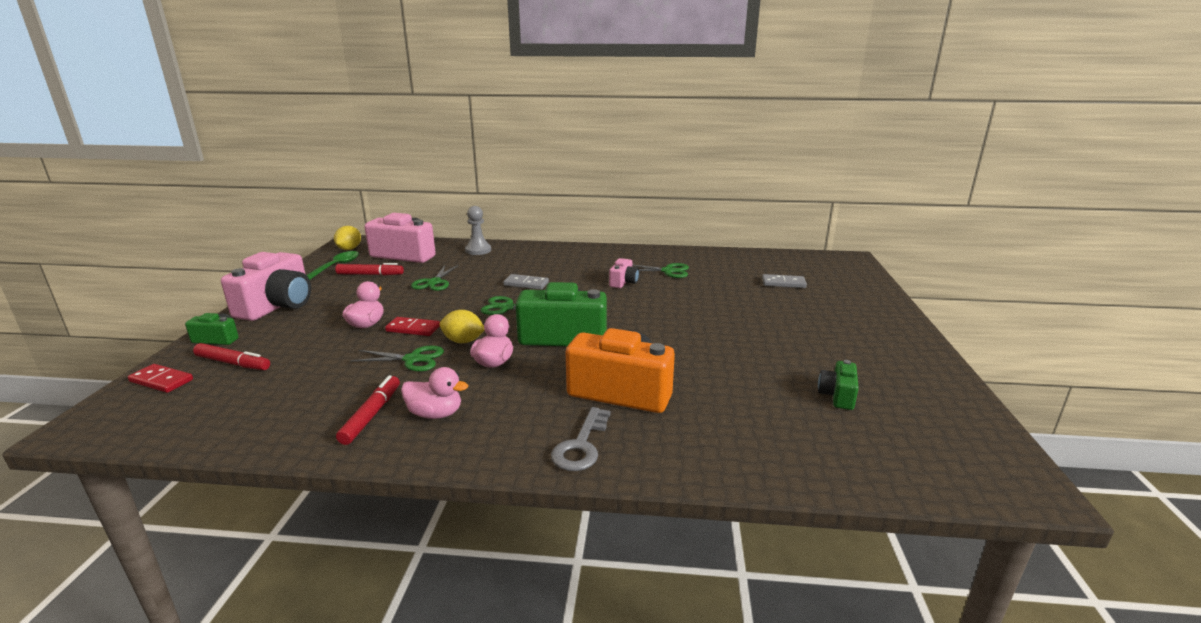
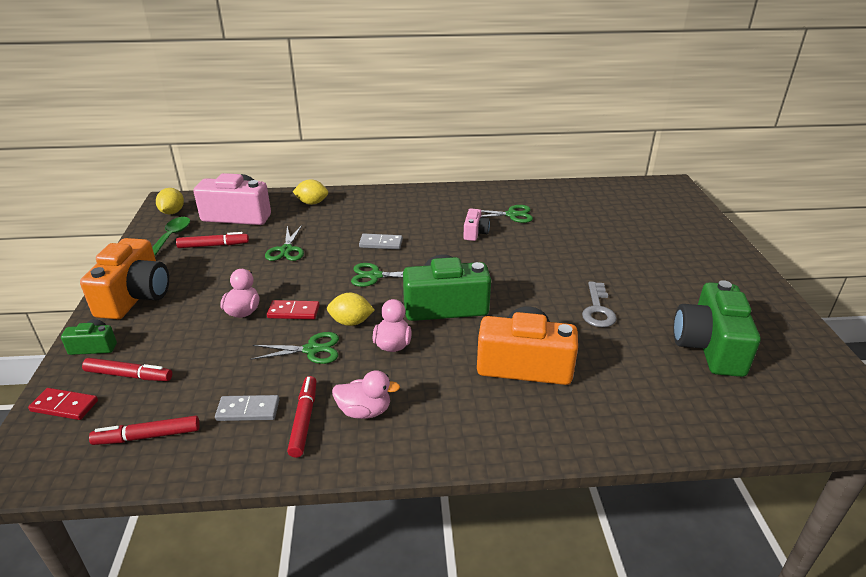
camera: 10 degrees left, 10 degrees up
(218, 412) = (148, 436): none -> red marker
(278, 306) = (135, 296): pink camera -> orange camera
(478, 250) = (312, 203): grey pawn -> yellow lemon
(581, 445) = (512, 428): grey key -> grey key (597, 309)
(783, 283) = (623, 221): grey domino -> grey domino (248, 410)
(837, 395) = (709, 347): green camera -> green camera, size x2.05

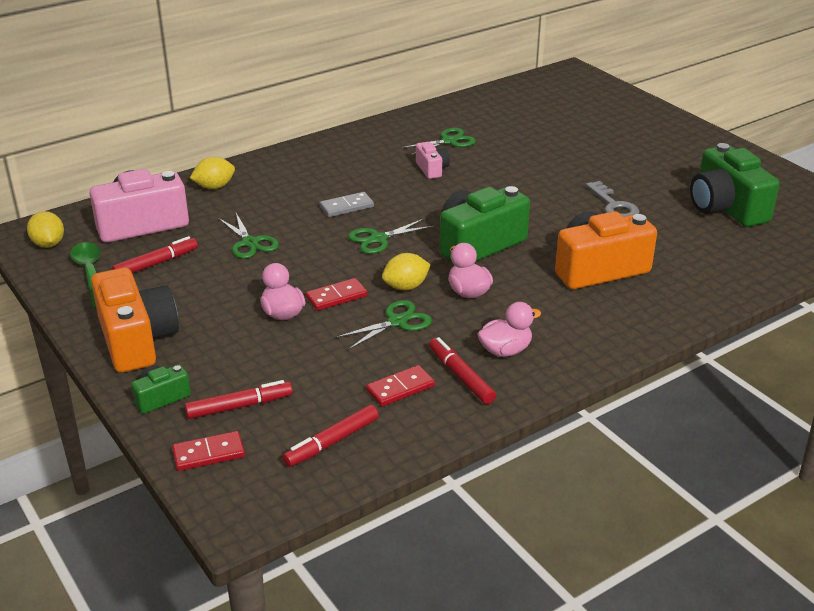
camera: 30 degrees left, 0 degrees up
(248, 410) = (400, 388): grey domino -> red domino

